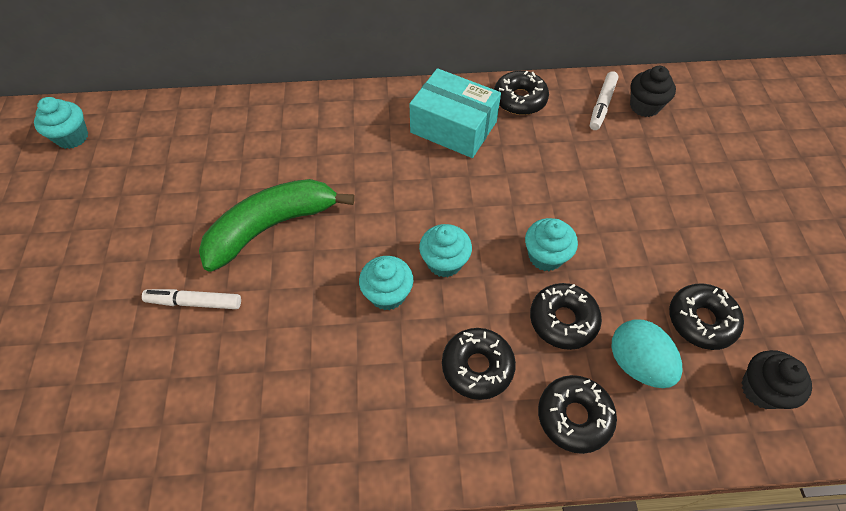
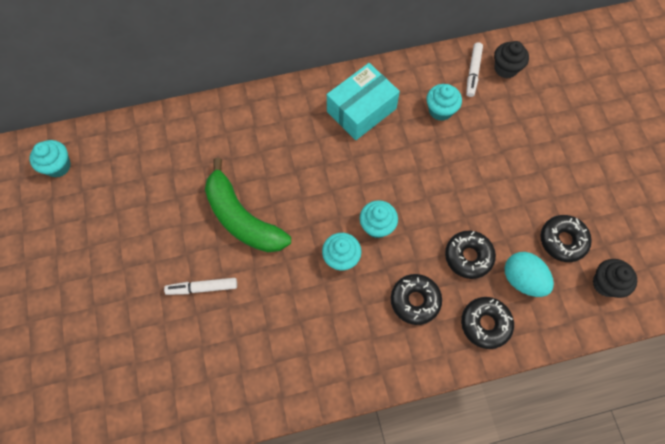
camera: 10 degrees left, 10 degrees up
(271, 226) = (242, 218): green banana -> green banana turned 90 degrees counterclockwise
(453, 127) = (361, 110): turquoise box -> turquoise box turned 60 degrees counterclockwise
(519, 99) = (408, 77): black donut -> none
(545, 256) = (449, 209): turquoise cupcake -> turquoise cupcake (440, 110)

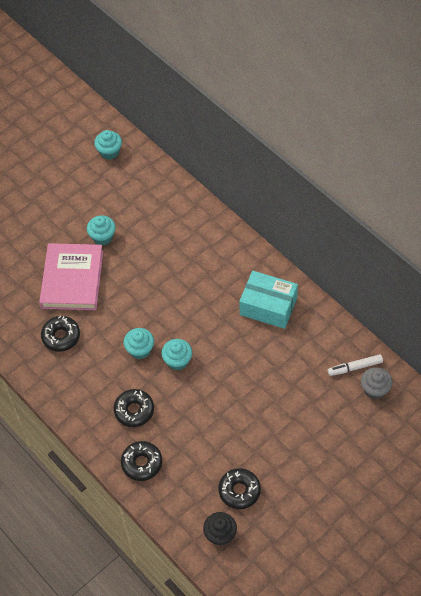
camera: 65 degrees right, 10 degrees down
(202, 288) = (72, 279): white marker -> pink book
(242, 218) = (134, 276): green banana -> none
(440, 110) = (303, 359): turquoise cupcake -> turquoise cupcake (103, 237)
(468, 256) = (188, 431): black donut -> black donut (61, 336)
(505, 69) = (375, 389): black cupcake -> grey cupcake
(522, 279) = (190, 475): turquoise egg -> none

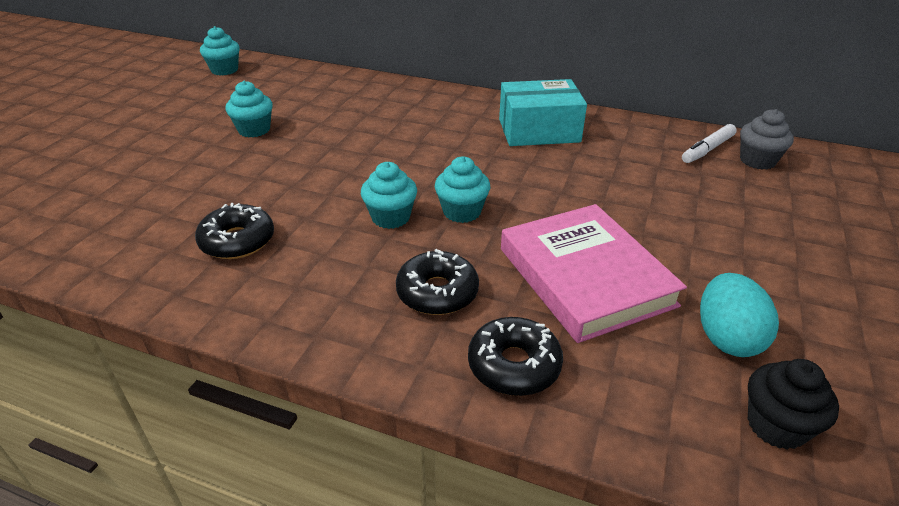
camera: 30 degrees left, 20 degrees down
(72, 279) = (226, 177): pink book -> pink book (585, 276)
(239, 491) = (727, 338): black donut -> turquoise egg

